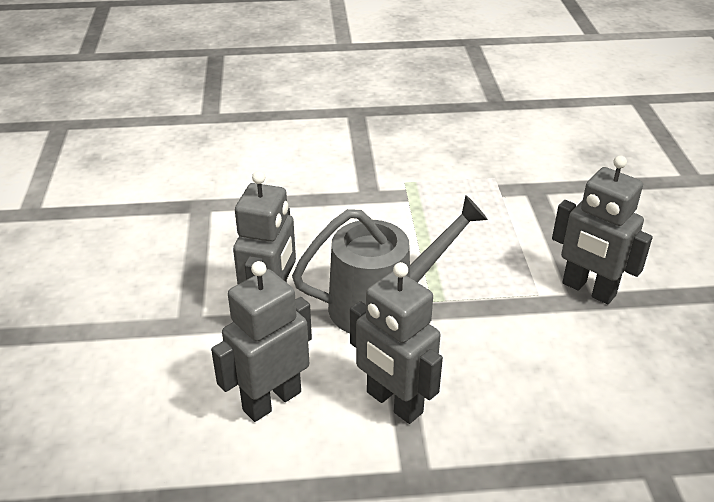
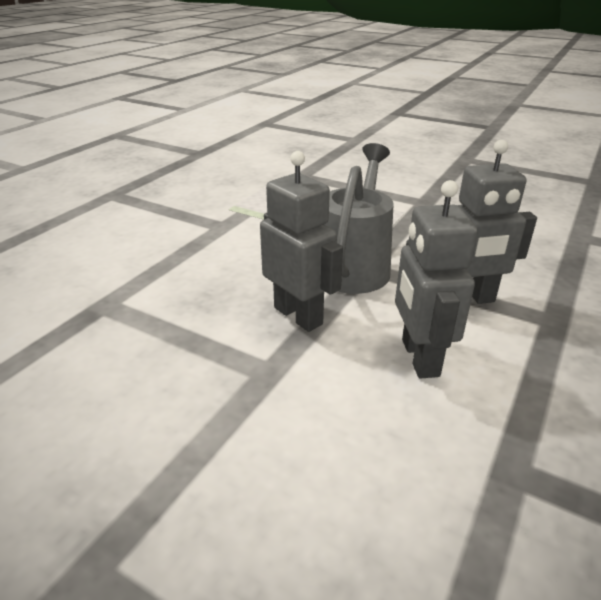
camera: 55 degrees left, 5 degrees down
(588, 290) = (417, 197): grey robot -> none

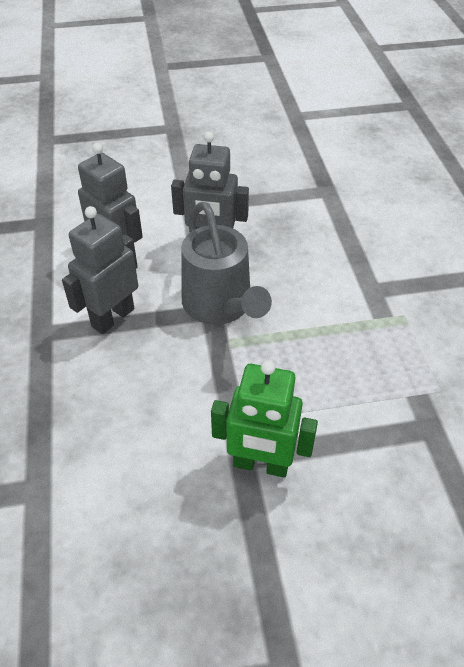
camera: 140 degrees right, 15 degrees up
(416, 196) = (261, 464): none -> green robot

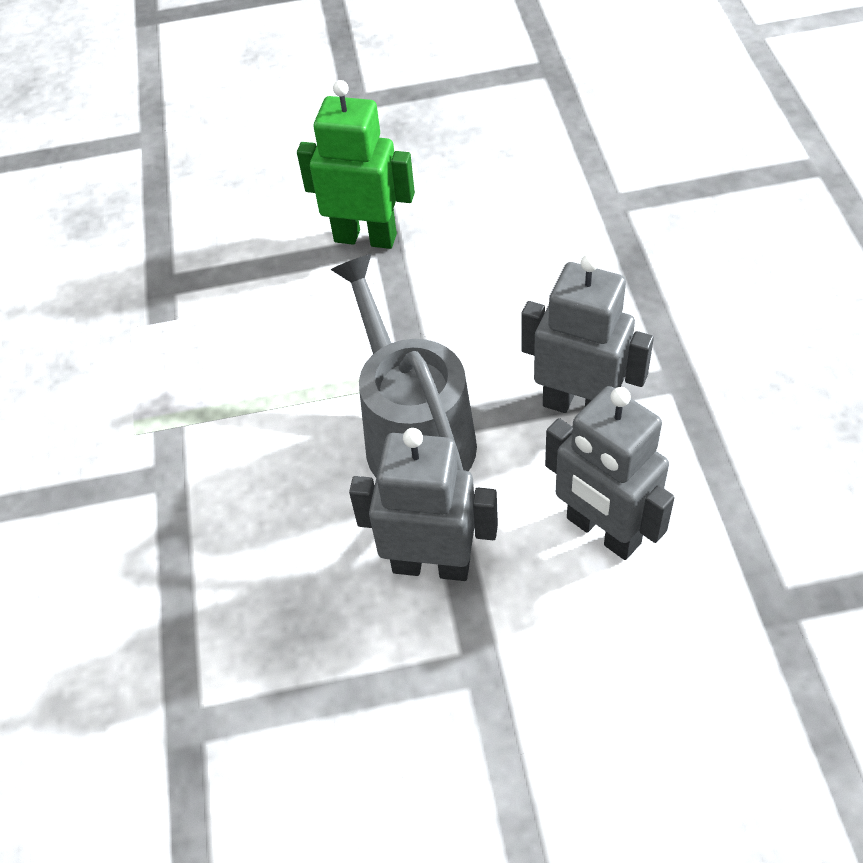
camera: 175 degrees left, 5 degrees up
(112, 317) = (579, 406): grey robot -> grey robot turned 105 degrees counterclockwise

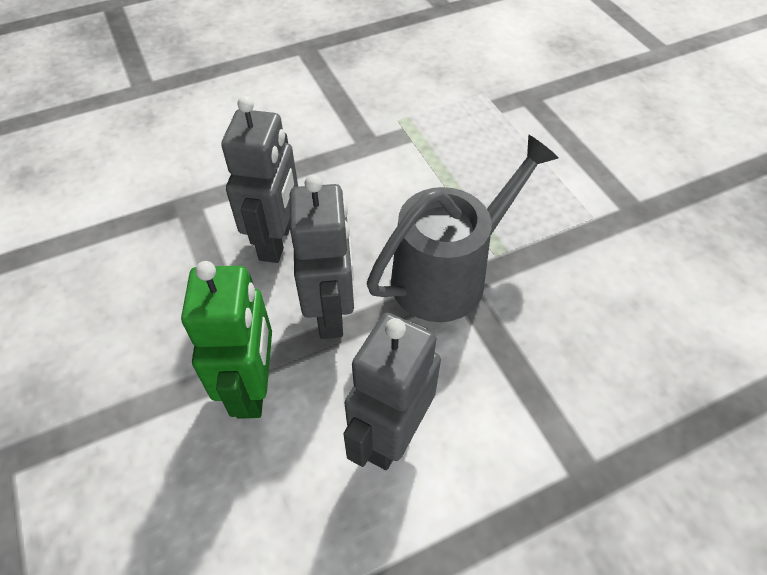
camera: 70 degrees right, 0 degrees up
(365, 237) = (636, 197): green robot -> green robot (253, 388)
(579, 406) = (521, 393): grey robot -> grey robot (277, 240)

